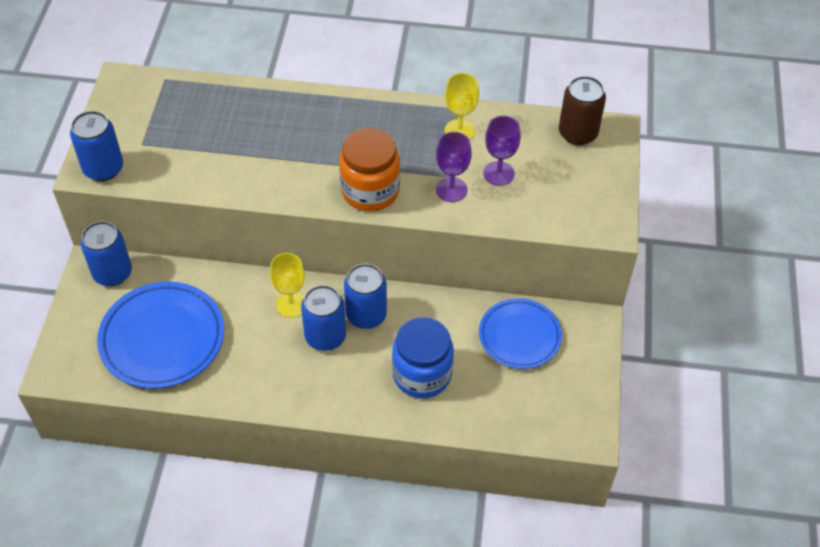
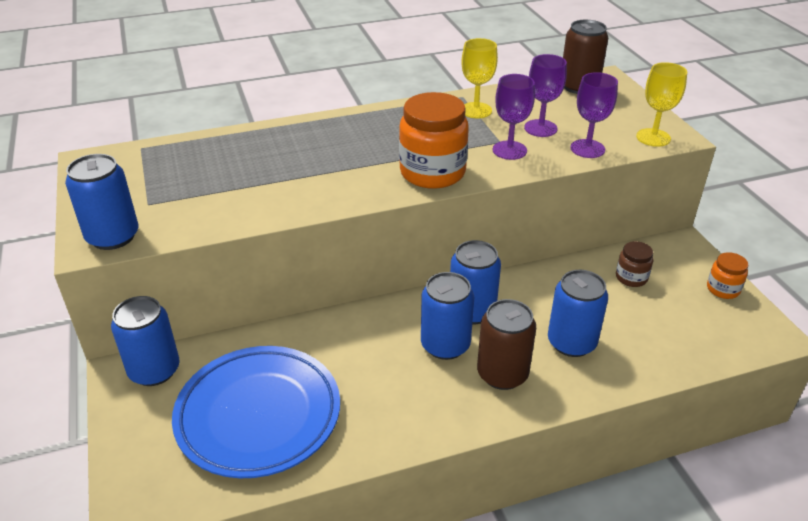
camera: 25 degrees left, 15 degrees down
(291, 304) = (386, 329): yellow goblet -> yellow goblet (653, 137)
(350, 378) = (502, 374): none -> brown can
(422, 374) = (571, 342): blue jar -> blue can
(519, 213) = (587, 149): none -> purple goblet
(519, 336) = (631, 278): blue plate -> brown jar
(588, 379) = (723, 289): none -> orange jar

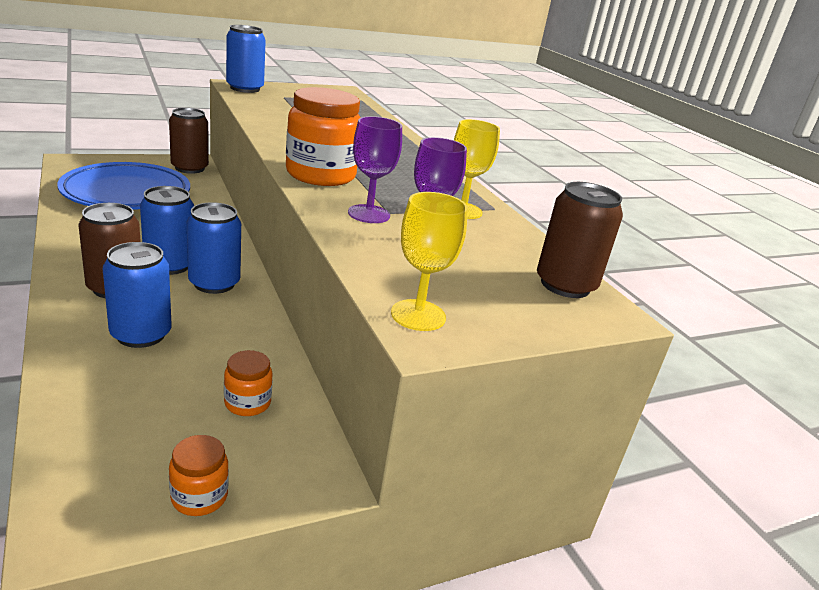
camera: 80 degrees right, 10 degrees down
(154, 370) = (189, 168): blue can -> brown can
(587, 149) = (377, 259): purple goblet -> none
(631, 278) = (247, 403): brown jar -> orange jar

